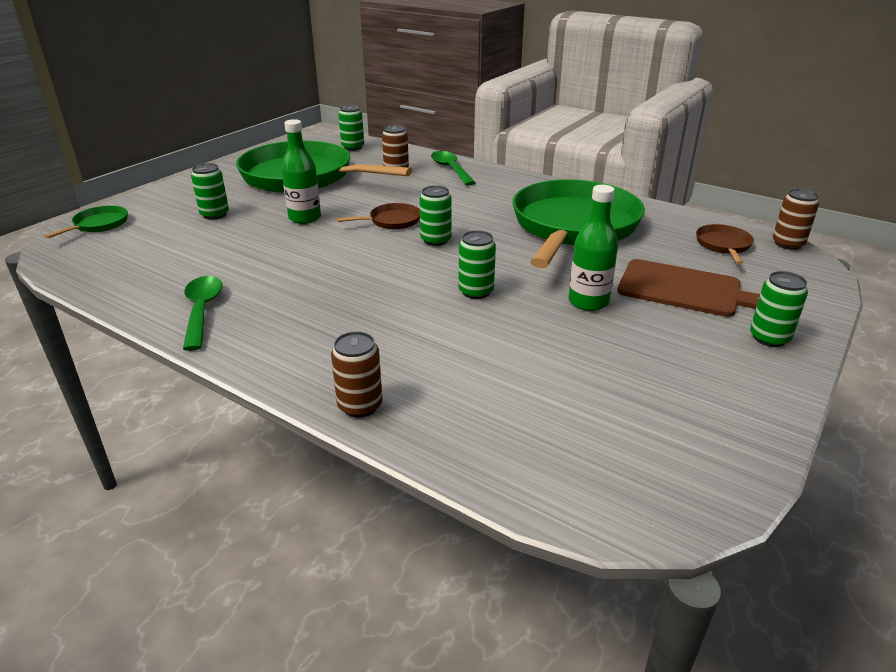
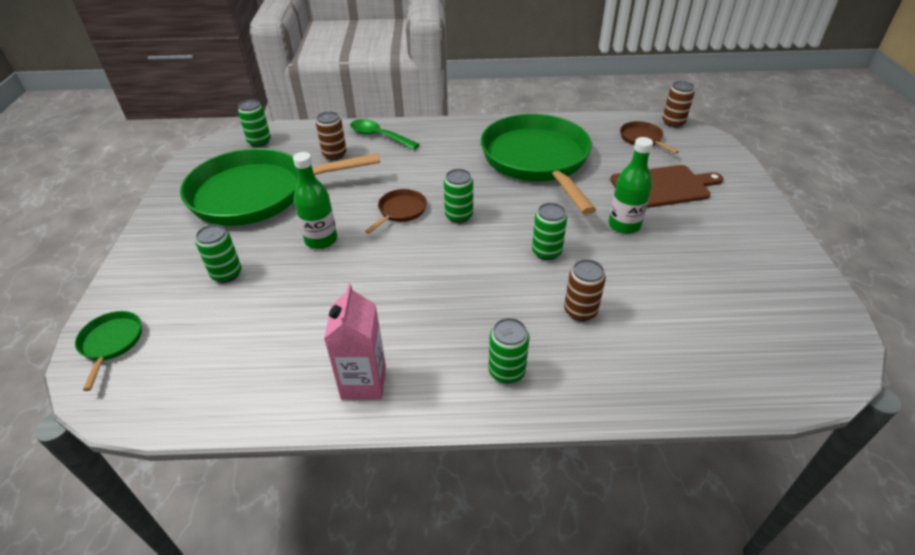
camera: 35 degrees left, 10 degrees up
(202, 310) = (363, 382): green spoon -> pink carton
(360, 405) = (598, 396): brown can -> brown can (580, 311)
(769, 338) = (744, 205): green can -> green can (506, 371)

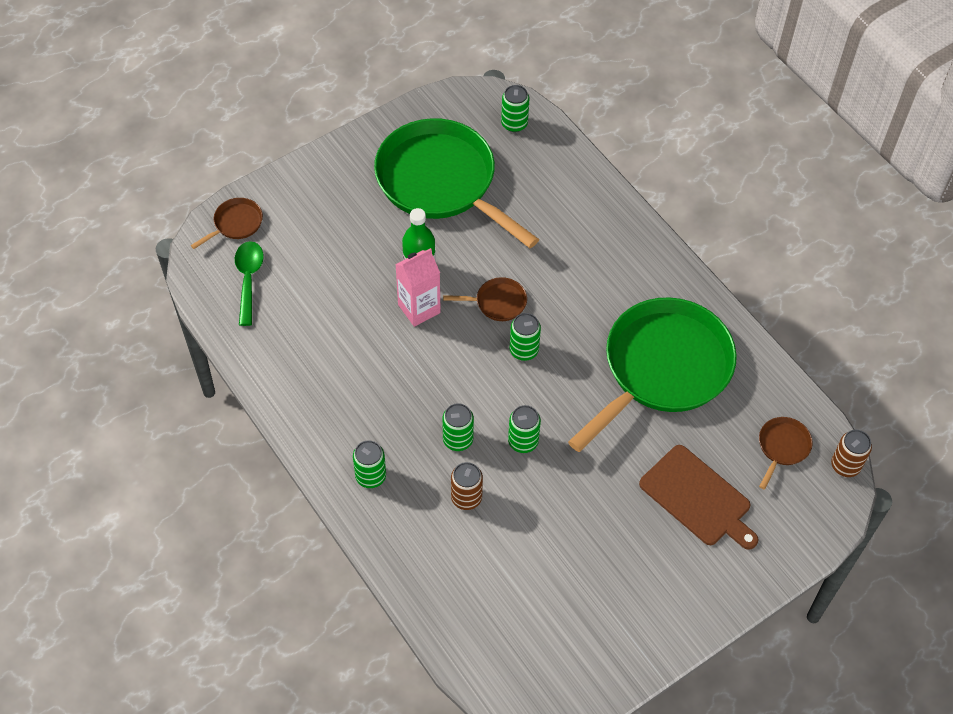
camera: 55 degrees right, 15 degrees up
(111, 343) = (236, 224): green pan -> brown pan
(226, 274) = (339, 237): green can -> green can (458, 439)
(334, 154) = (540, 197): brown can -> none
(363, 382) = (303, 394): pink carton -> pink carton (419, 309)
(379, 136) = (598, 211): green spoon -> green spoon (248, 279)
(624, 225) = (606, 487): green bottle -> none

